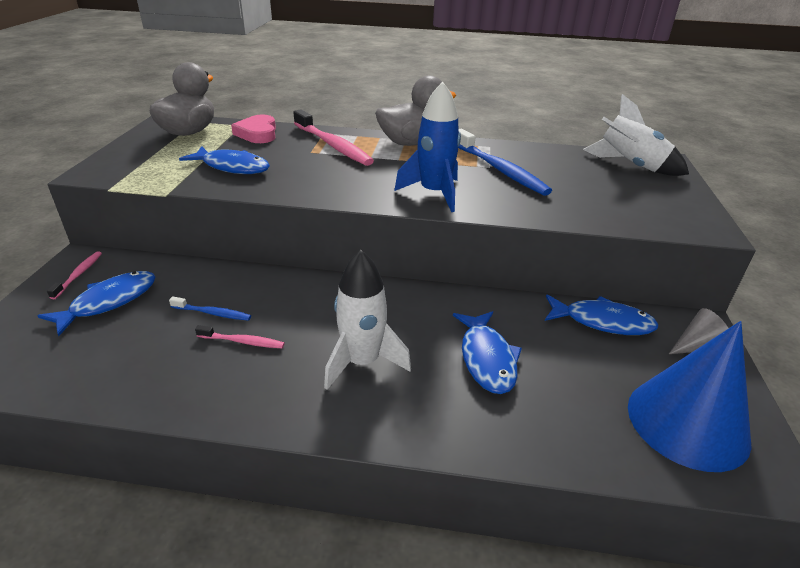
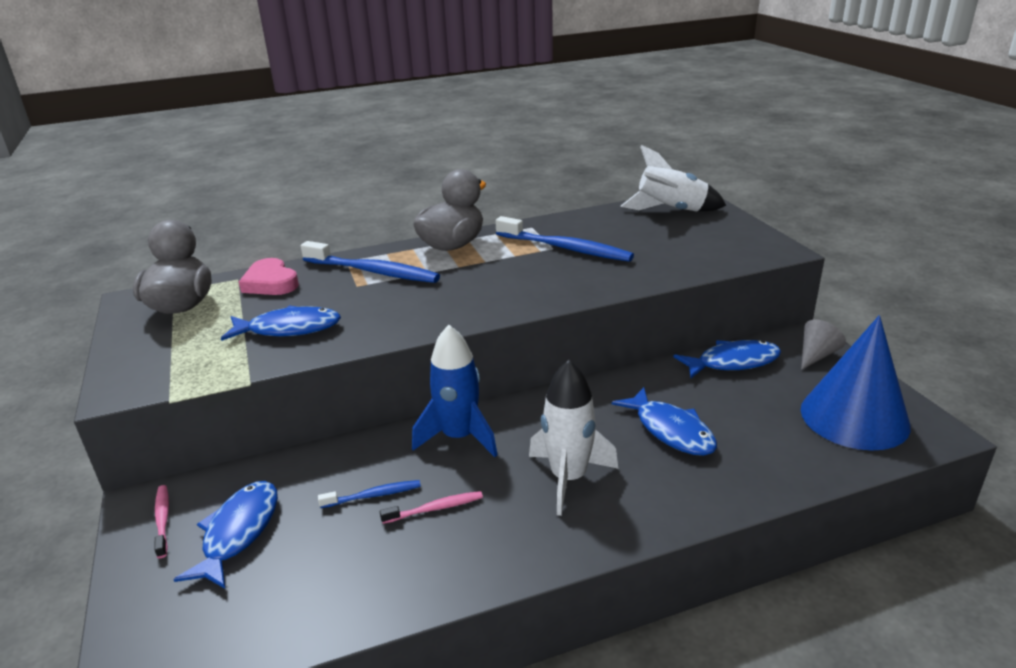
camera: 25 degrees left, 5 degrees down
(333, 145) = (373, 271): pink toothbrush -> blue toothbrush
(434, 193) = (530, 290): blue rocket -> blue rocket (459, 437)

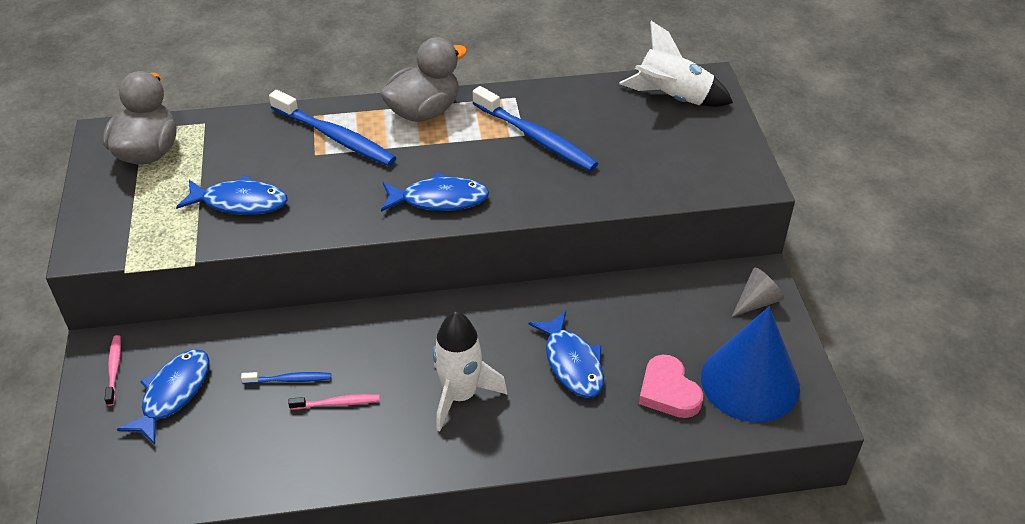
camera: 10 degrees right, 15 degrees up
(270, 283) = (234, 135): pink heart -> pink heart (668, 391)
(459, 437) = (379, 332): blue rocket -> none
(733, 362) = (670, 295): blue fish -> blue fish (439, 199)

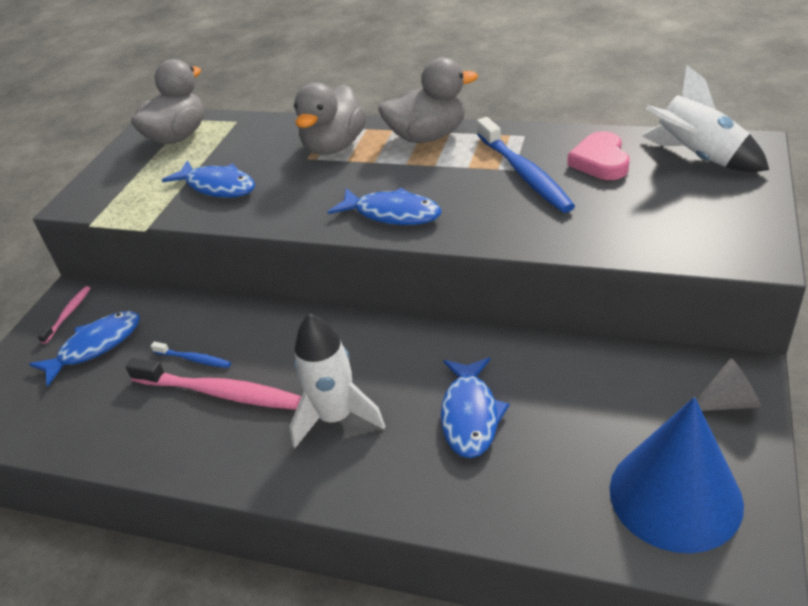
camera: 30 degrees right, 5 degrees down
(335, 137) = (334, 146): blue toothbrush -> grey duck
(337, 403) = (219, 392): pink toothbrush -> pink toothbrush, size x2.01
(668, 391) = (565, 477): pink heart -> pink heart (600, 161)

